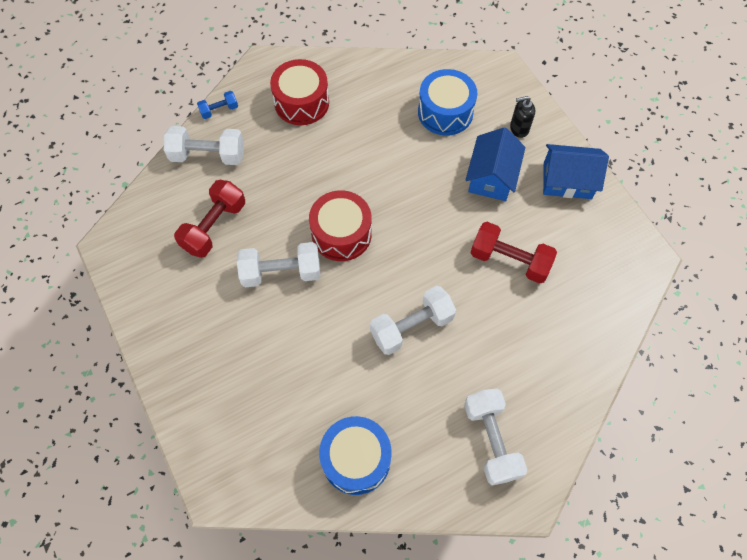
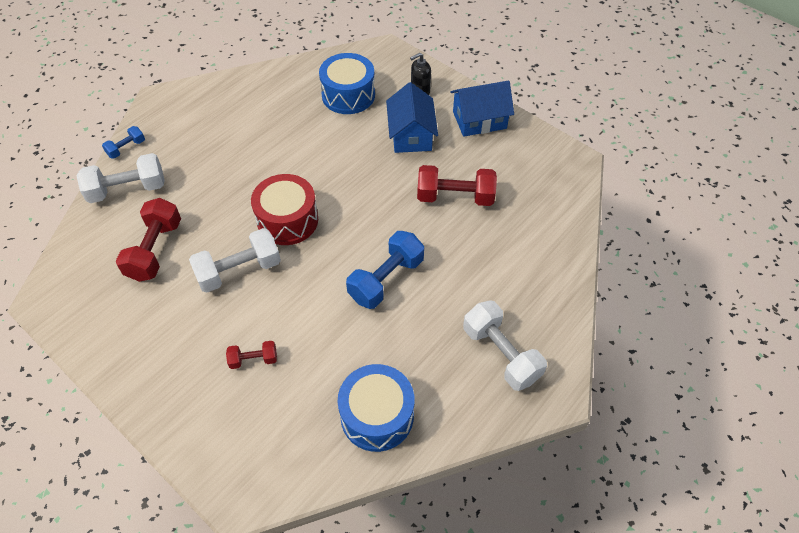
camera: 20 degrees left, 10 degrees down
(266, 366) = (253, 359): none -> red dumbbell
(301, 102) = (208, 121): red drum -> none
(411, 327) = (386, 279): white dumbbell -> blue dumbbell

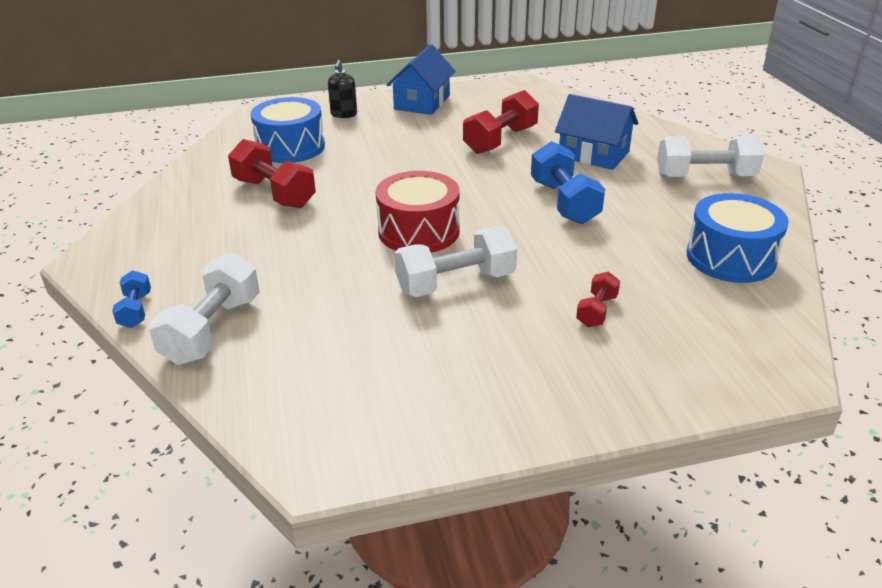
camera: 55 degrees left, 20 degrees down
(155, 250) = (349, 336): red dumbbell -> red dumbbell (274, 193)
(239, 270) = (455, 283): white dumbbell -> white dumbbell turned 60 degrees clockwise
(411, 135) = (394, 135): blue house -> blue house (593, 154)

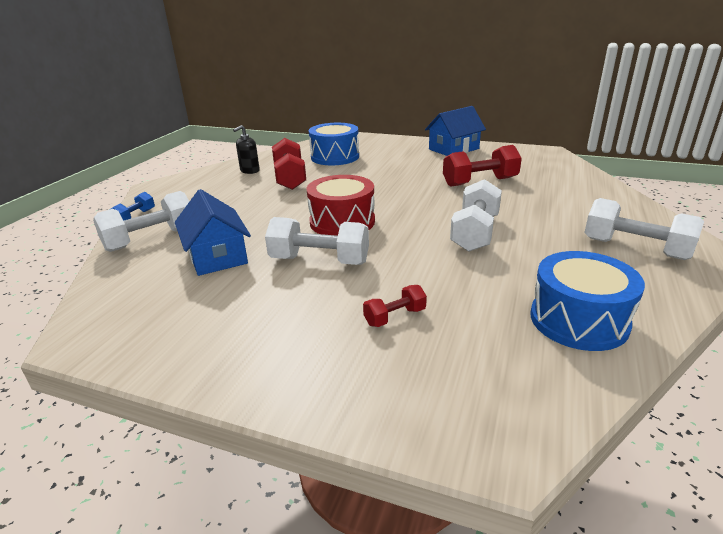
camera: 35 degrees right, 5 degrees down
(344, 114) = (392, 146): black soap dispenser -> black soap dispenser (249, 171)
(564, 202) = (475, 233): blue dumbbell -> white dumbbell
(593, 154) = (546, 207): blue house -> blue house (217, 256)

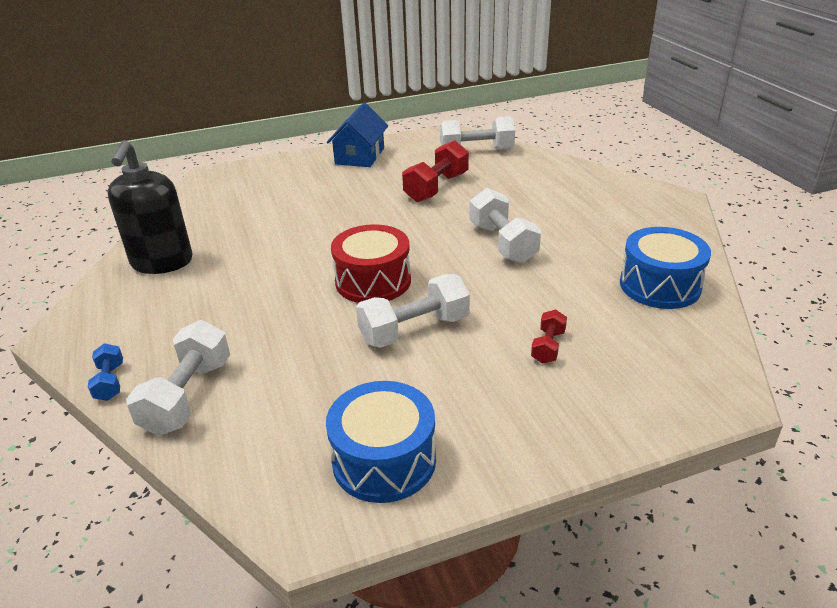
camera: 40 degrees left, 5 degrees up
(217, 256) = (304, 375): blue house -> none
(249, 171) = (162, 262): black soap dispenser -> black soap dispenser, size x2.03
(290, 178) = (232, 253): red dumbbell -> none
(335, 157) = (243, 207): blue drum -> blue drum (384, 460)
(635, 248) = (624, 210): white dumbbell -> white dumbbell (476, 151)

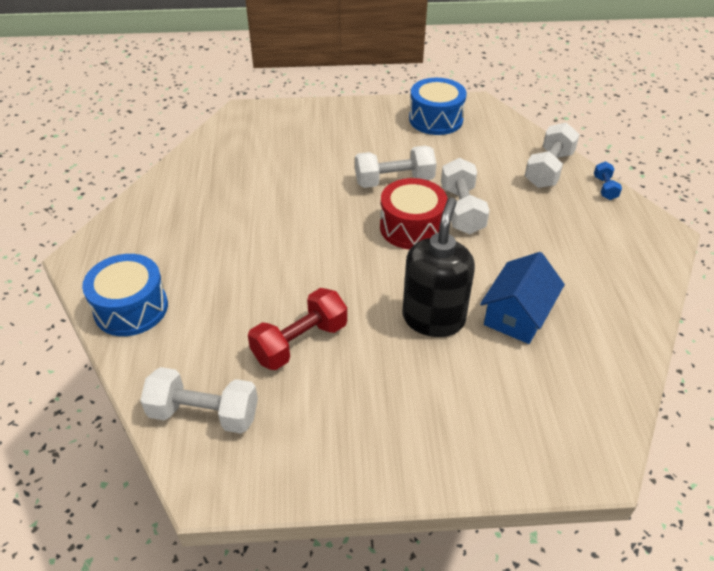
camera: 165 degrees left, 10 degrees up
(162, 262) = (608, 294): black soap dispenser -> black soap dispenser (433, 318)
(359, 156) = (370, 453): blue house -> blue house (517, 315)
(502, 243) = (283, 242): white dumbbell -> white dumbbell (461, 210)
(548, 346) = (314, 153): red dumbbell -> none
(659, 285) = (202, 176): blue drum -> blue drum (131, 308)

